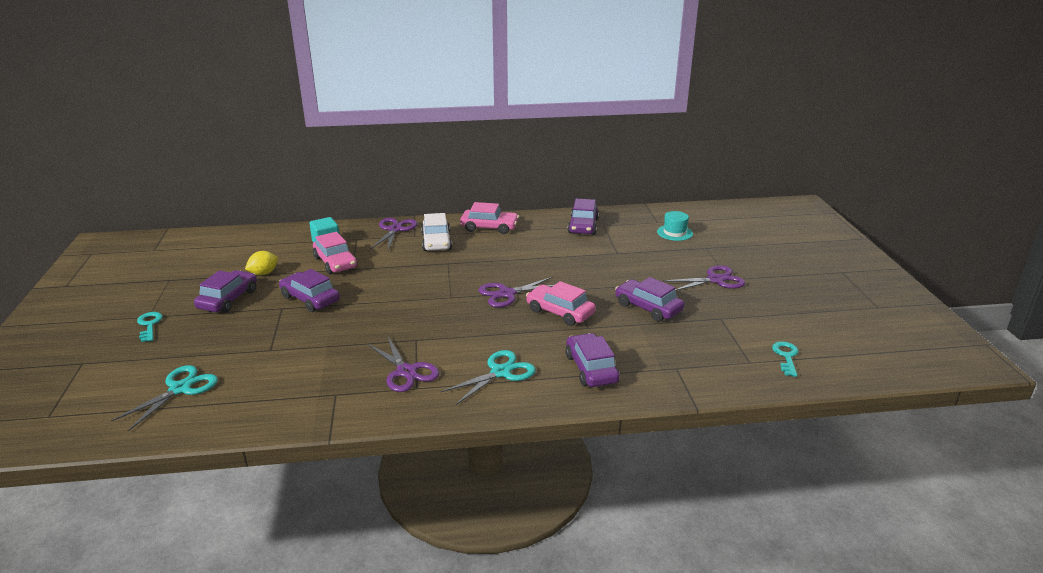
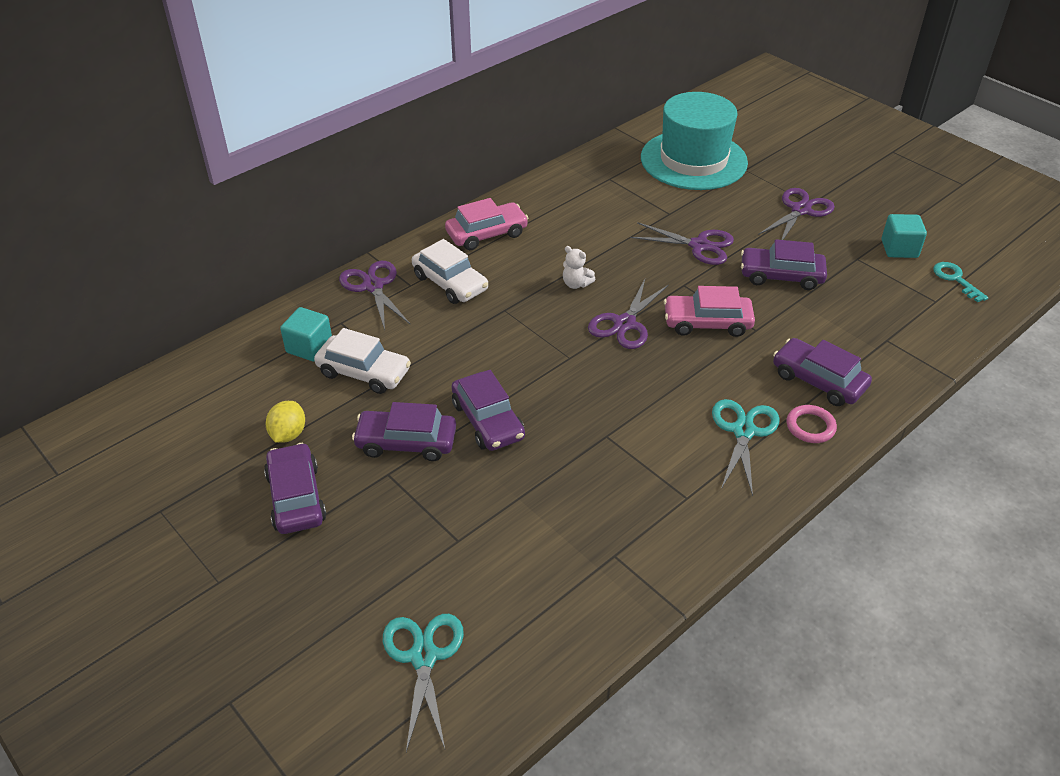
camera: 35 degrees left, 15 degrees up
(149, 325) = (240, 593): turquoise key -> none
(335, 262) = (364, 372): pink car -> white car
(406, 372) = (651, 483): purple scissors -> purple scissors (699, 246)
(506, 266) = (576, 284): none -> white teddy bear
(548, 389) = (810, 427): none -> pink ring
(583, 226) = (589, 188): purple car -> purple car (488, 420)
(674, 233) = (693, 160): turquoise hat -> turquoise hat, size x2.35
(764, 324) = (899, 249): none -> turquoise cube

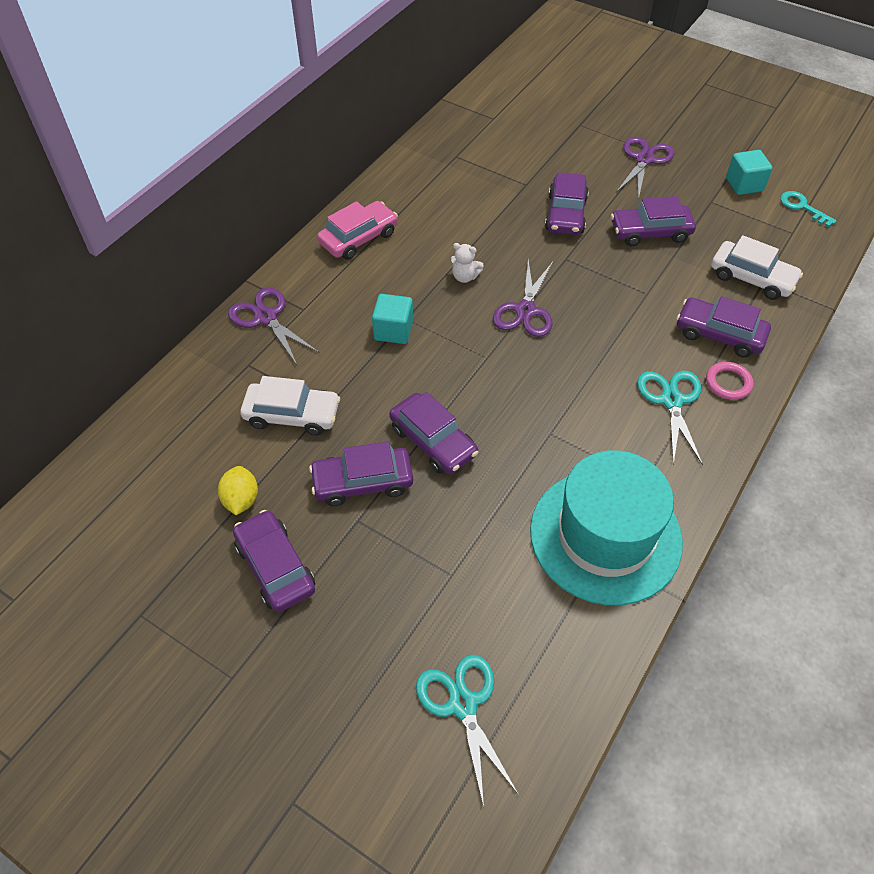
camera: 15 degrees left, 10 degrees up
(309, 347) = (226, 399): turquoise cube -> turquoise cube (393, 330)
(450, 283) = (342, 299): white car -> white car (752, 278)
(693, 160) = (528, 122): turquoise hat -> turquoise hat (605, 536)
(699, 246) = (566, 214): purple scissors -> purple car
(707, 323) = (601, 294): pink car -> none

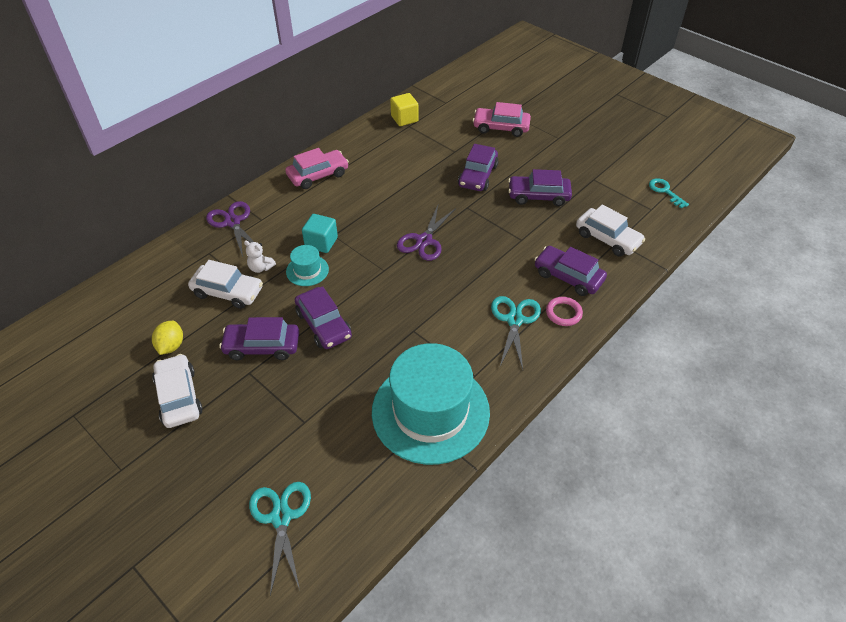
camera: 10 degrees right, 5 degrees down
(275, 567) = (179, 397): purple car -> white car
(387, 371) = (307, 270): none -> turquoise hat
(447, 147) = (404, 119): none -> yellow cube
(465, 277) = (387, 211): white teddy bear -> white teddy bear (261, 268)
(574, 145) = (501, 127): none -> pink car
(644, 159) = (551, 143): purple scissors -> none
(744, 184) = (624, 170): turquoise cube -> none

